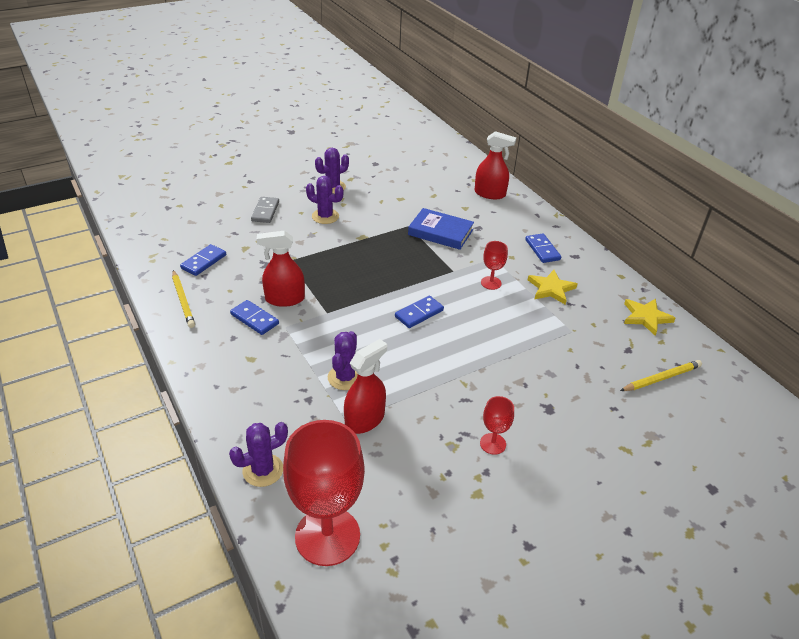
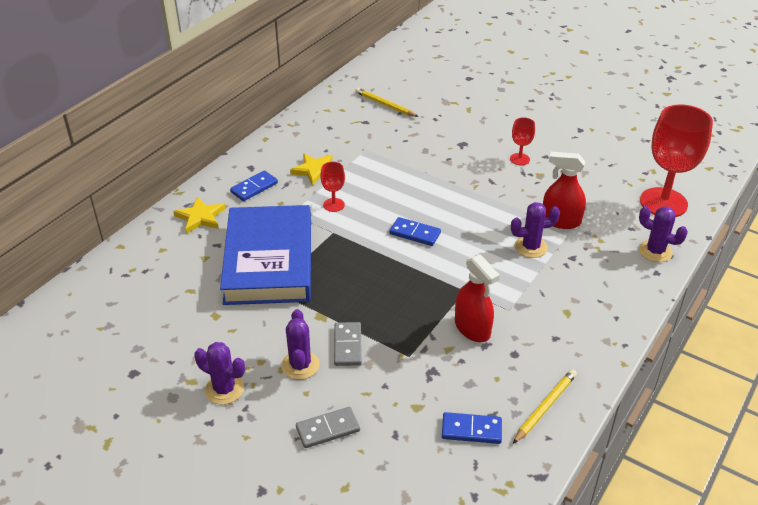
camera: 115 degrees left, 0 degrees up
(254, 319) = (519, 336): blue domino -> none
(324, 239) = (347, 346): none -> grey domino
(440, 232) = (269, 261): blue book -> blue book, size x1.80
(490, 194) = (160, 247): red spray bottle -> none
(646, 317) = (316, 119): yellow star -> yellow star (200, 217)

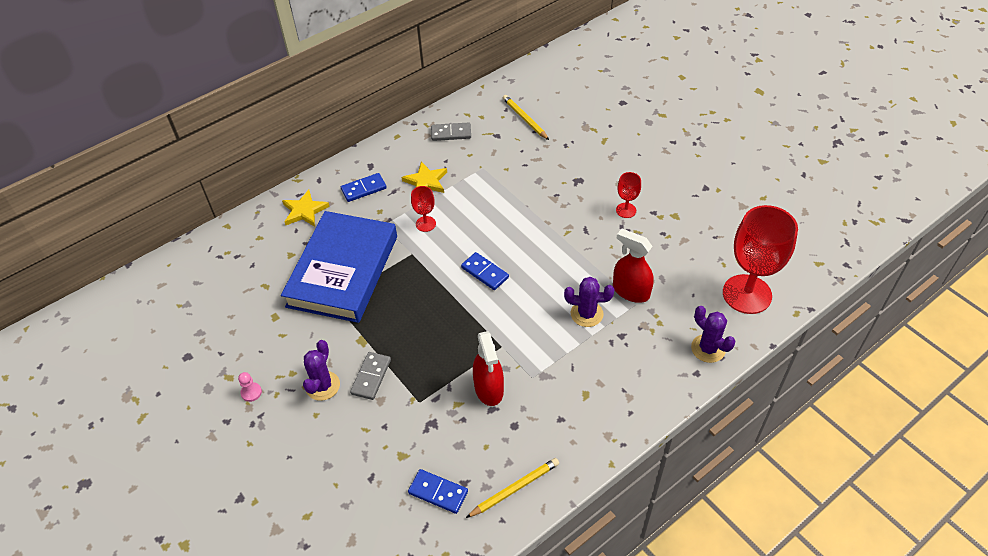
camera: 20 degrees right, 10 degrees up
(224, 389) = (251, 392): purple cactus -> pink pawn
(328, 429) = (317, 456): grey domino -> grey domino (451, 133)

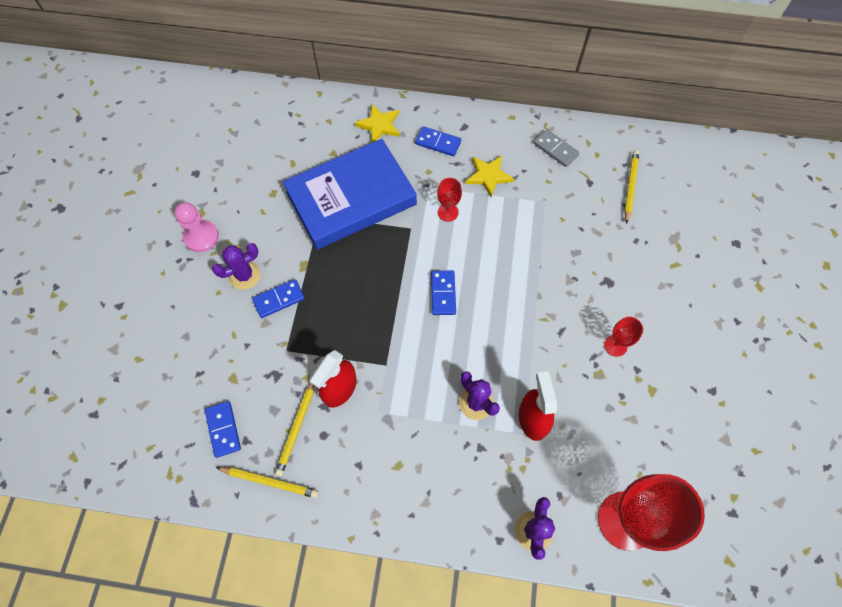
camera: 45 degrees right, 15 degrees up
(251, 392) = (201, 237): pink pawn -> pink pawn, size x1.85
(371, 377) = (279, 299): grey domino -> blue domino
(490, 439) = (297, 428): none -> yellow pencil

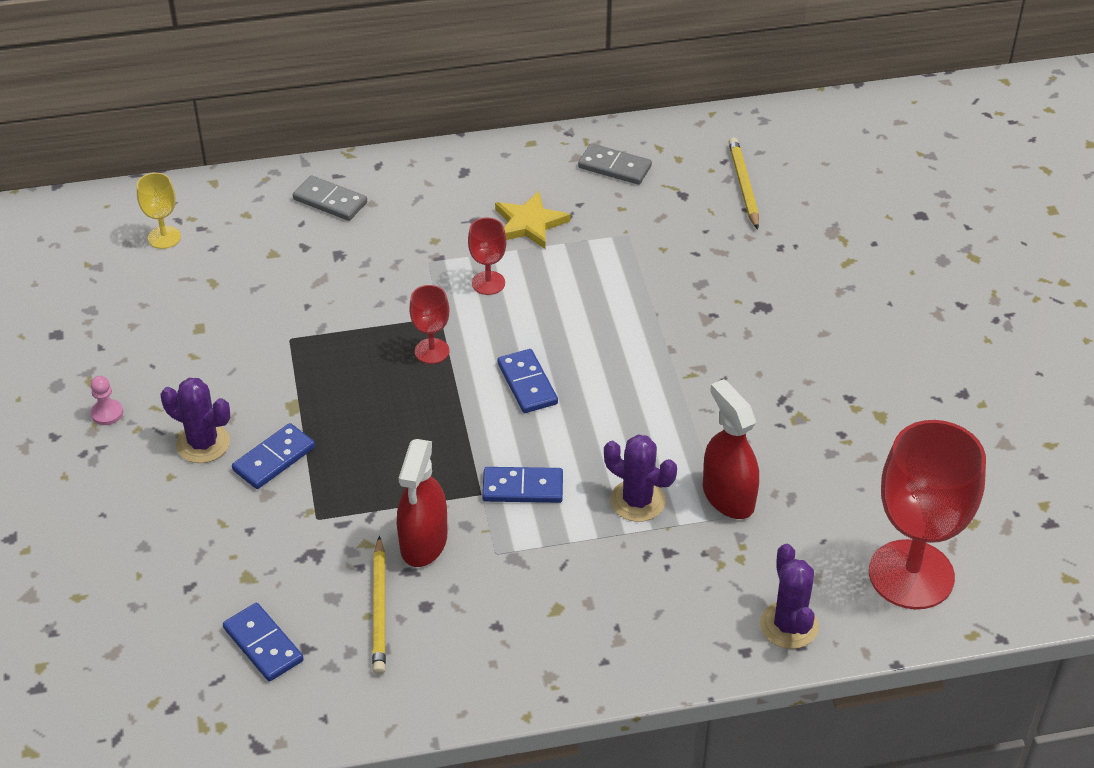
camera: 20 degrees left, 20 degrees down
(201, 237) = (107, 413): pink pawn -> pink pawn, size x0.54
(244, 275) = (203, 443): purple cactus -> purple cactus turned 75 degrees clockwise
(270, 482) = (369, 686): yellow pencil -> none
(278, 124) = (164, 237): none -> yellow goblet
(351, 198) = (329, 303): blue book -> none
(379, 125) = (330, 201): yellow star -> grey domino
(438, 143) = (432, 201): blue domino -> blue domino (522, 488)
(615, 345) = (806, 378): red goblet -> red goblet (432, 351)

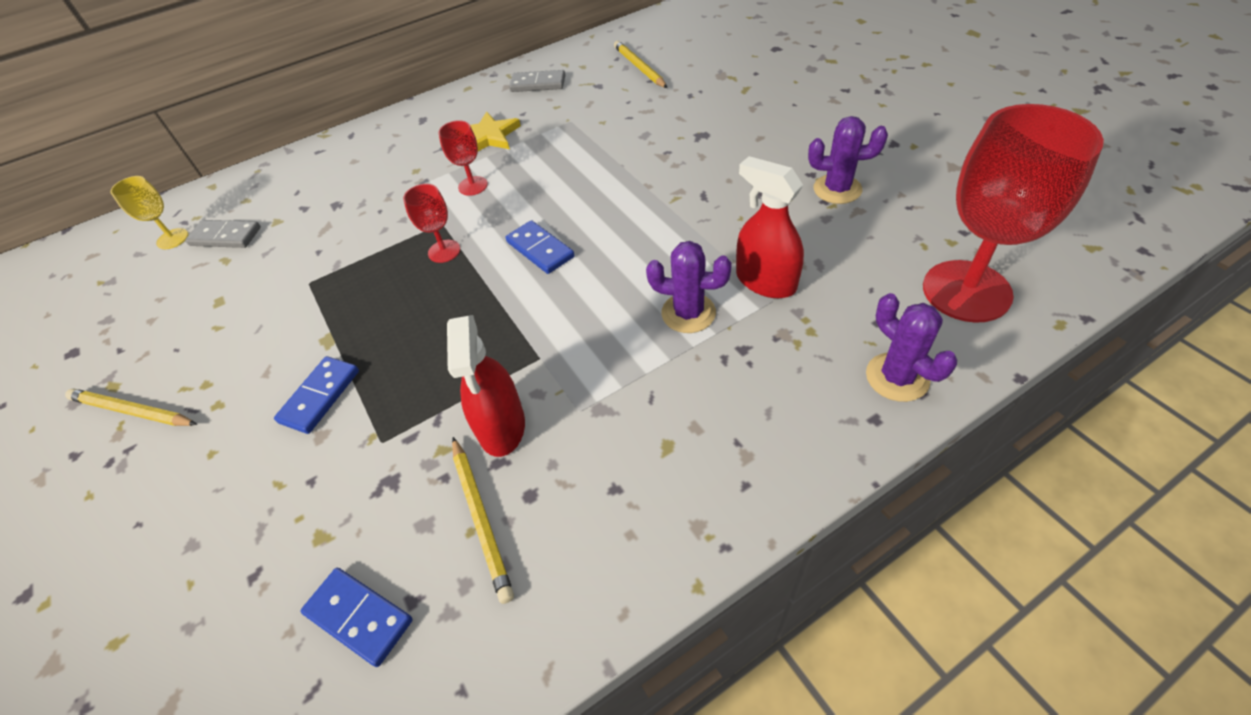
camera: 15 degrees left, 5 degrees up
(107, 413) = (132, 411): pink pawn -> yellow pencil
(203, 443) = (241, 407): purple cactus -> purple cactus (837, 189)
(330, 201) = (317, 169): grey domino -> grey domino (225, 236)
(522, 488) = (577, 338): blue domino -> none

